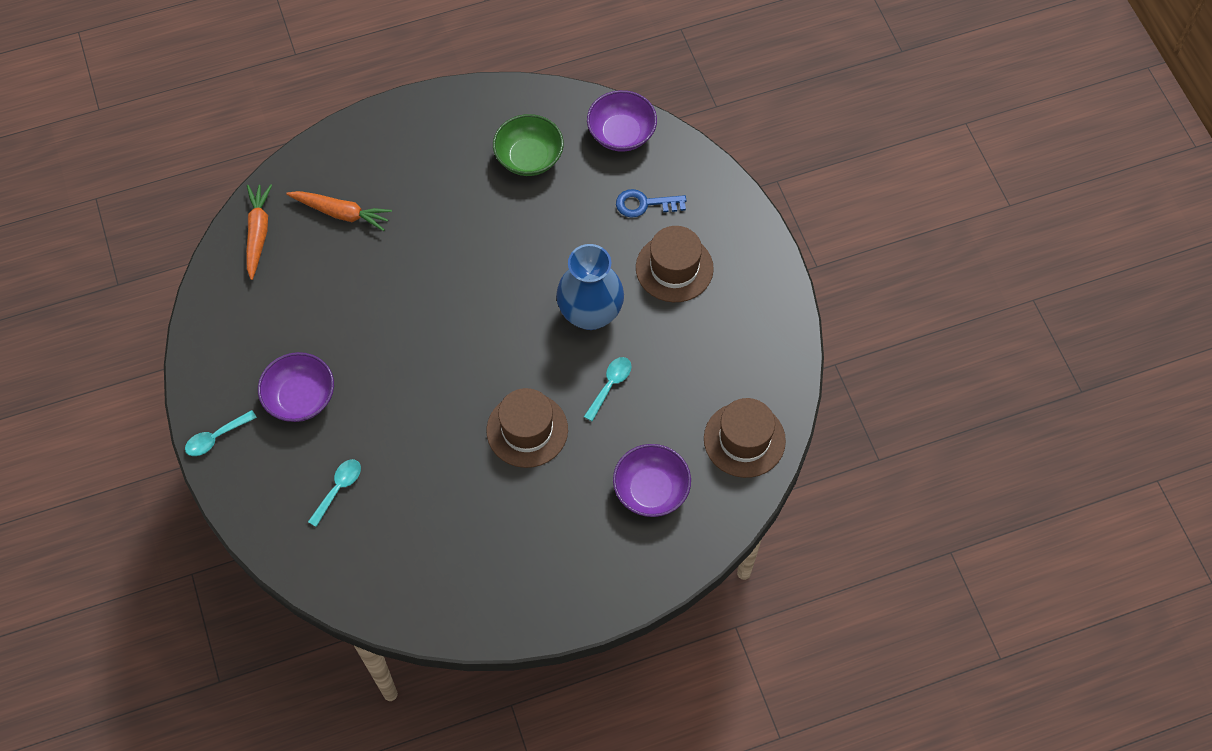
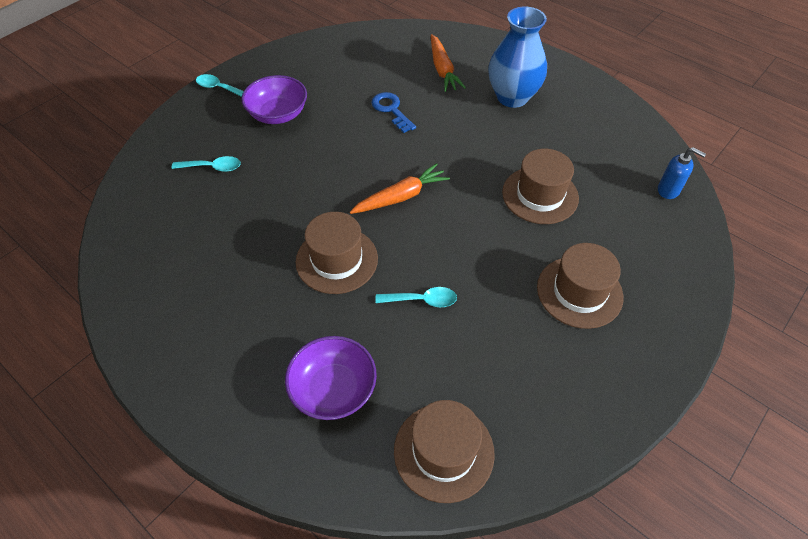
camera: 60 degrees right, 10 degrees down
(258, 233) = (392, 40): orange carrot -> orange carrot (401, 197)
(529, 157) = (586, 144): green bowl -> none
(561, 232) = (540, 195): none -> brown hat
(590, 313) = (481, 251): blue vase -> blue vase (512, 97)
(621, 133) = (668, 190): purple bowl -> blue soap dispenser
(645, 204) = (620, 238): blue key -> blue key (391, 110)

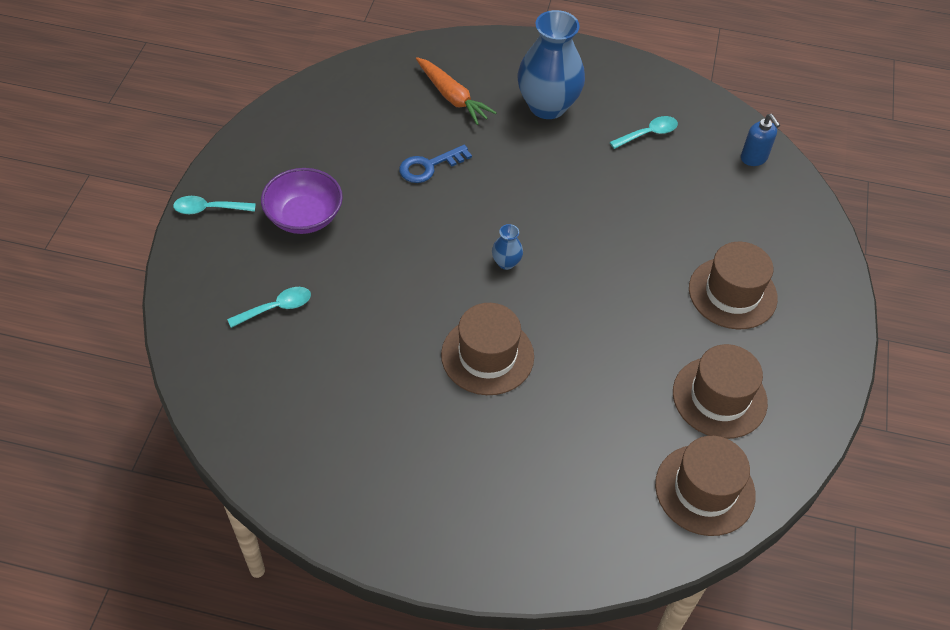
camera: 30 degrees left, 0 degrees up
(333, 389) = (572, 481): purple bowl -> none
(391, 110) = (429, 166): blue key -> blue key turned 60 degrees counterclockwise
(401, 197) = (506, 262): orange carrot -> blue vase
(422, 300) = (597, 361): turquoise spoon -> turquoise spoon (648, 134)
(540, 195) = (640, 208): brown hat -> brown hat (719, 397)
(668, 190) = (754, 158): blue soap dispenser -> blue soap dispenser turned 60 degrees clockwise

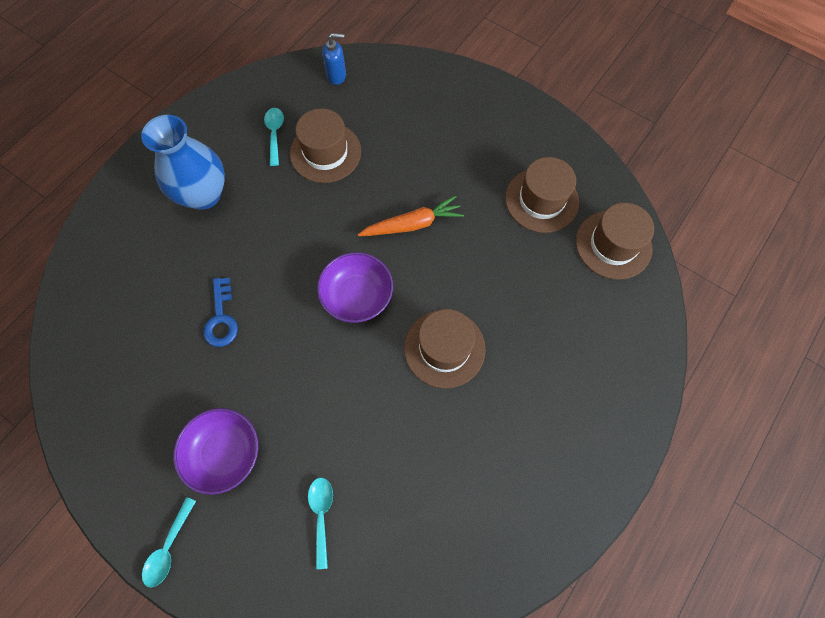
camera: 65 degrees left, 15 degrees up
(452, 97) = (149, 267): orange carrot -> orange carrot (412, 224)
(506, 262) = (357, 296): blue vase -> purple bowl
(732, 293) = (455, 149): brown hat -> brown hat (325, 152)

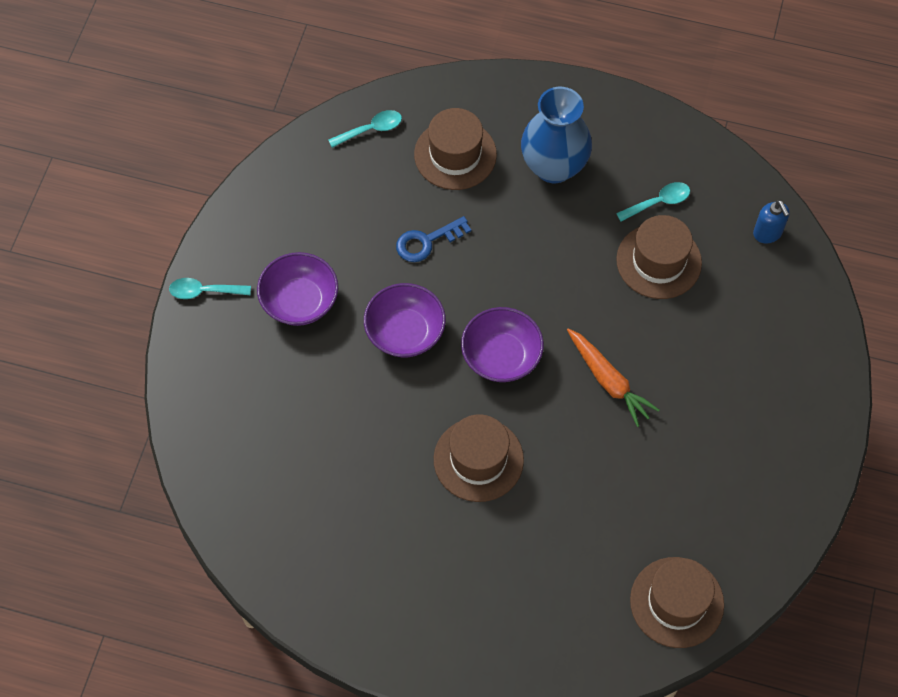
camera: 70 degrees right, 5 degrees down
(300, 367) = (405, 332): none -> purple bowl
(321, 515) = (274, 405): turquoise spoon -> turquoise spoon (371, 129)
(541, 200) = (701, 507): brown hat -> brown hat (455, 154)

